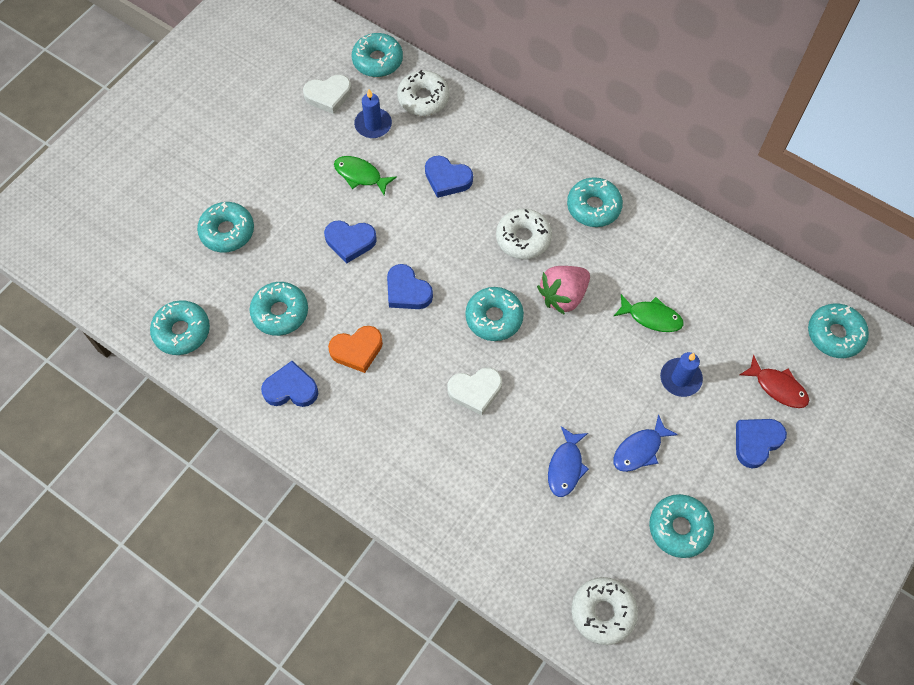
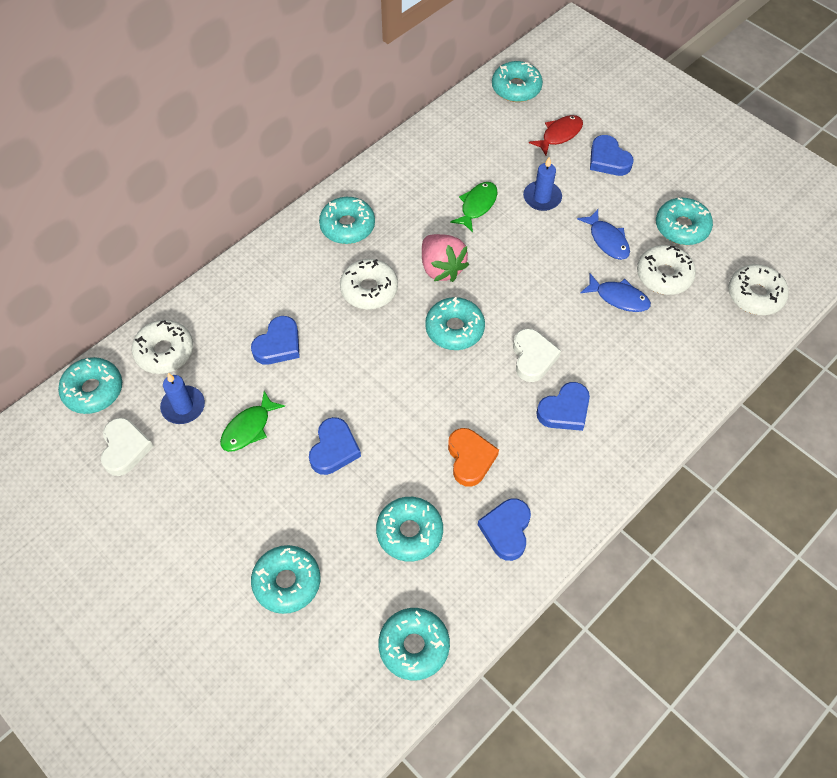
camera: 80 degrees left, 5 degrees down
(407, 291) = (408, 401): blue heart -> blue heart (564, 410)
(606, 511) = (664, 275): none -> white donut

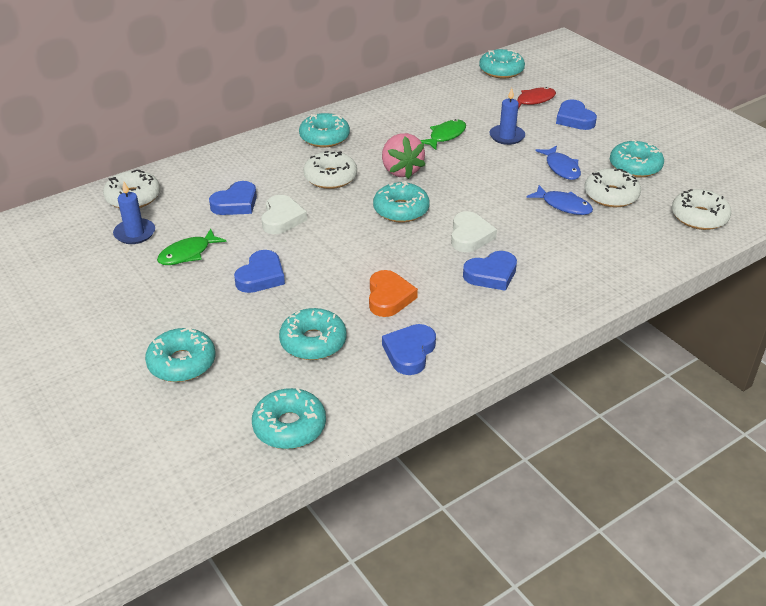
camera: 10 degrees right, 20 degrees down
(93, 390) = (60, 215): turquoise donut -> none
(125, 448) = (71, 254): white heart -> white heart (282, 218)

